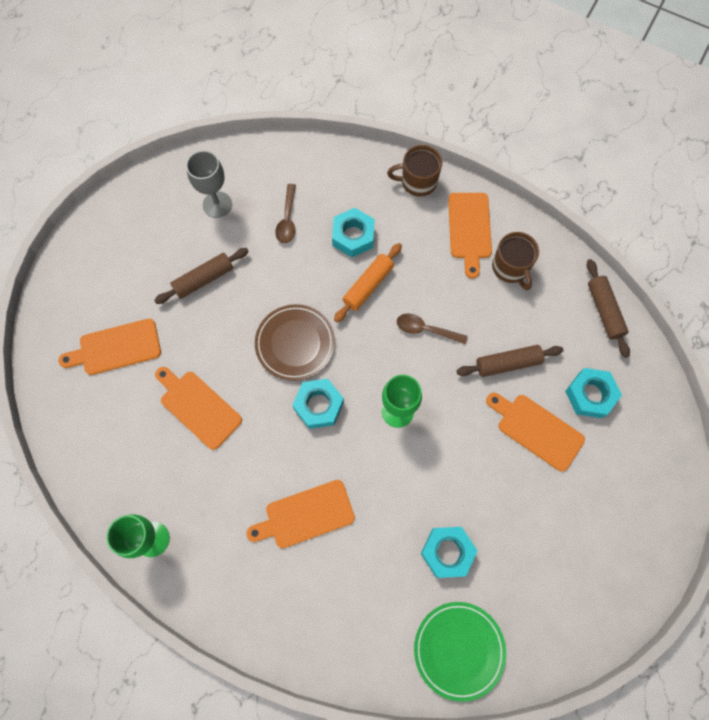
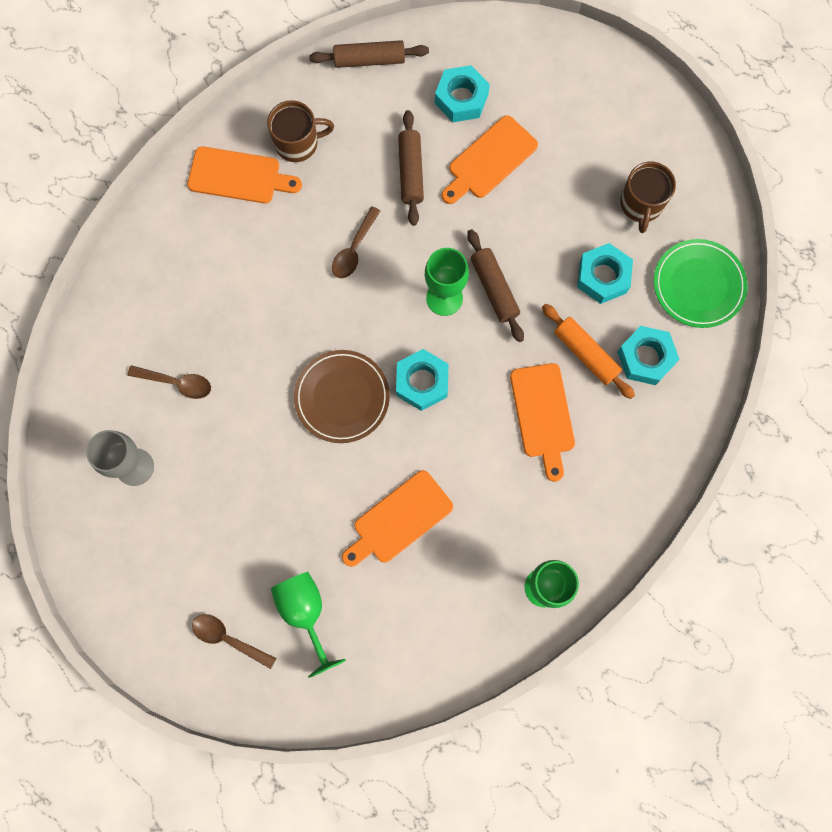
camera: 80 degrees left, 5 degrees up
(92, 295) = (228, 638): none -> brown spoon
(116, 348) = (305, 612): orange cutting board -> green goblet
(204, 279) = (236, 495): brown rolling pin -> brown rolling pin (494, 289)
(353, 236) = (217, 309): turquoise nut -> turquoise nut (645, 358)
(368, 285) = (286, 303): orange rolling pin -> orange rolling pin (585, 354)
(417, 182) = (161, 221): brown mug -> brown mug (641, 204)

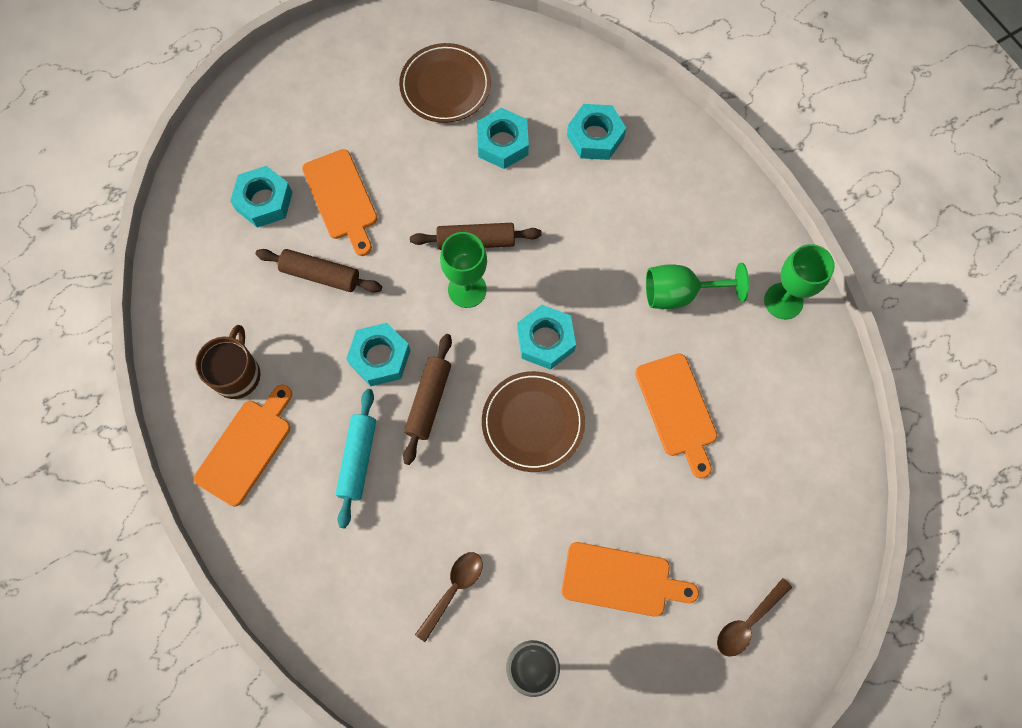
camera: 70 degrees left, 5 degrees down
(259, 266) = (358, 459): none -> turquoise rolling pin
(305, 612) = (743, 533): green goblet -> green goblet (680, 293)
(354, 249) = (380, 357): brown spoon -> turquoise nut
(369, 60) = (179, 272): brown rolling pin -> brown rolling pin (429, 401)
(543, 415) = (618, 243): orange cutting board -> orange cutting board (621, 580)
(585, 354) = (572, 185): orange rolling pin -> none
(641, 204) = (445, 86): brown mug -> brown plate
(698, 285) = (542, 69): green plate -> none

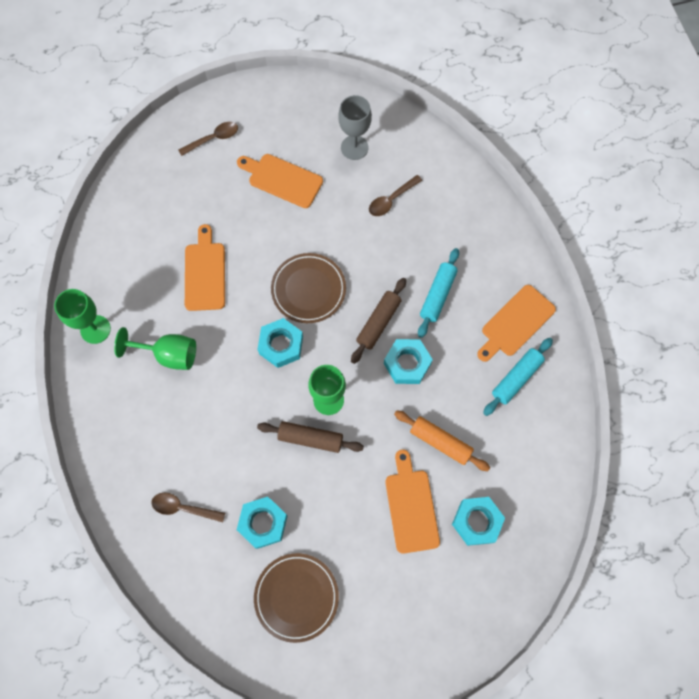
camera: 165 degrees left, 0 degrees up
(237, 374) = (516, 378): brown mug -> turquoise rolling pin
(320, 275) = (440, 442): brown rolling pin -> orange rolling pin
(595, 137) = (183, 508): turquoise nut -> brown spoon

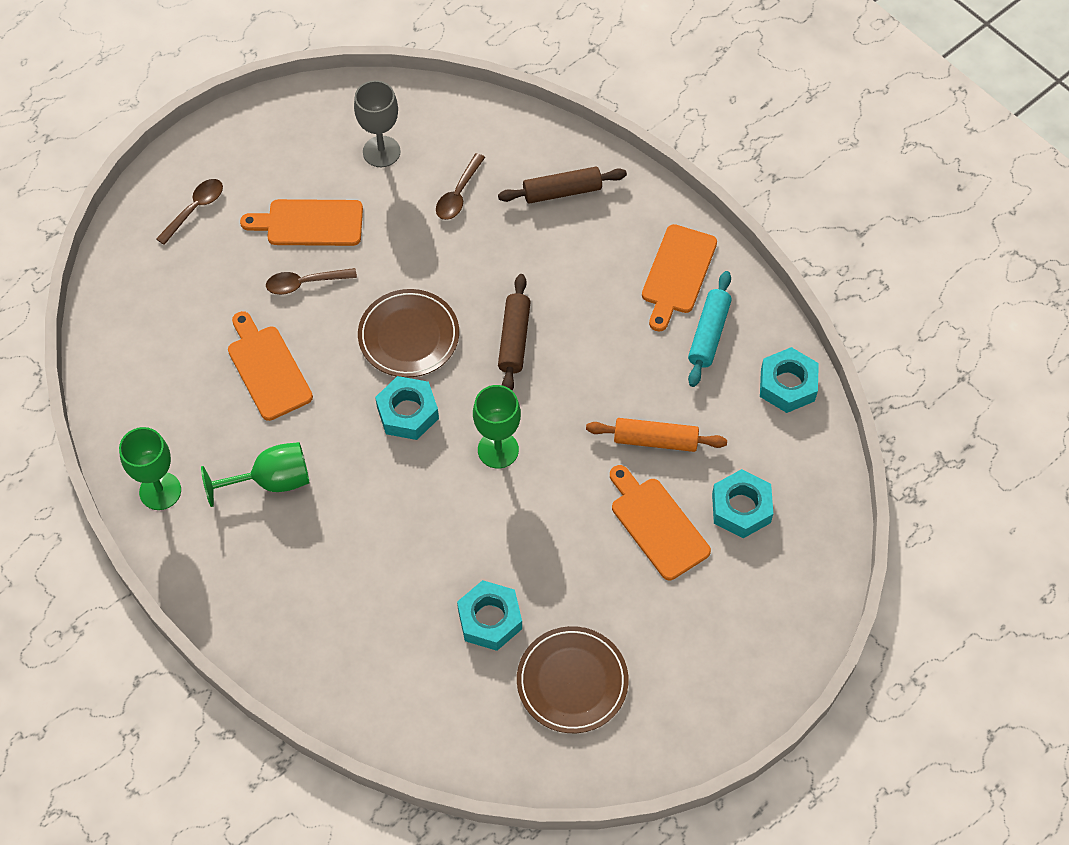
camera: 25 degrees left, 10 degrees down
(183, 508) = (382, 645): brown spoon -> brown spoon (304, 283)
(310, 438) = (498, 502): brown rolling pin -> brown rolling pin (562, 191)
(407, 363) = (572, 370): turquoise nut -> turquoise nut (787, 385)
(437, 295) = (569, 280): turquoise rolling pin -> none

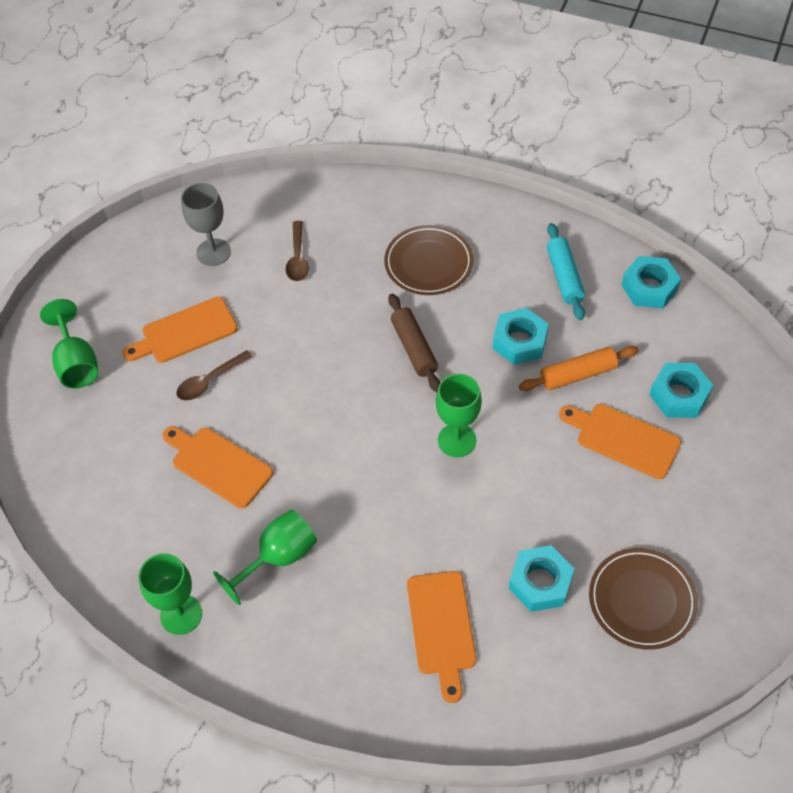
camera: 25 degrees left, 5 degrees down
(195, 209) = (76, 363): brown spoon -> green goblet
(407, 413) = (362, 445): turquoise nut -> turquoise nut (519, 342)
(409, 336) = (325, 384): brown plate -> brown plate (428, 263)
(562, 191) = (380, 221): brown rolling pin -> none
(677, 273) = (510, 243): orange cutting board -> orange cutting board (441, 627)

